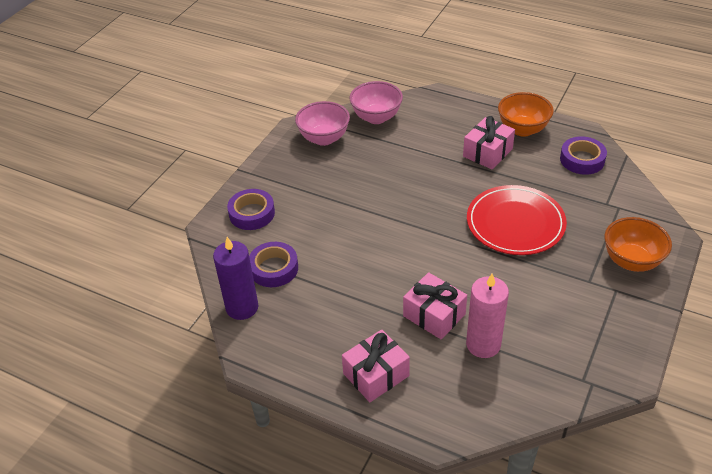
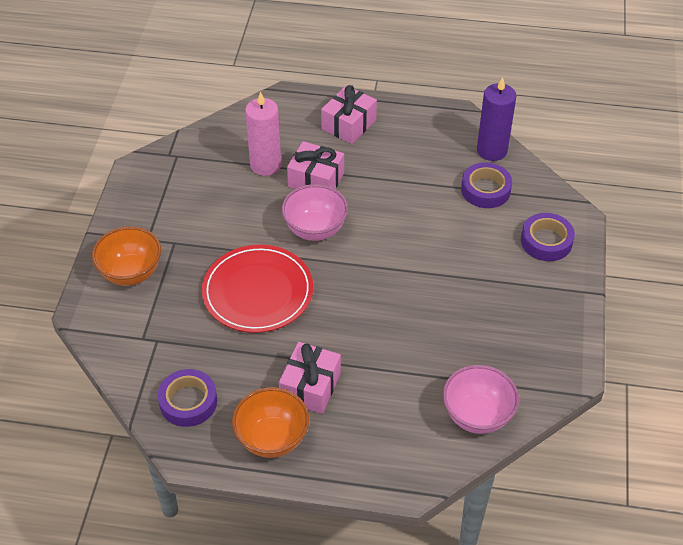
camera: 160 degrees right, 5 degrees up
(324, 138) = (527, 363): pink bowl -> pink bowl (315, 229)

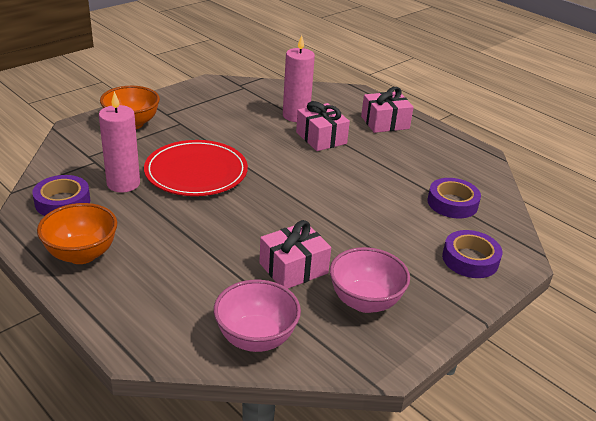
camera: 35 degrees right, 15 degrees down
(213, 347) = (123, 183): none -> pink candle
(310, 387) = (153, 241): pink gift -> pink gift (293, 268)
(315, 229) = (284, 161): pink bowl -> pink bowl (365, 301)
(492, 150) = (487, 184): purple candle -> none

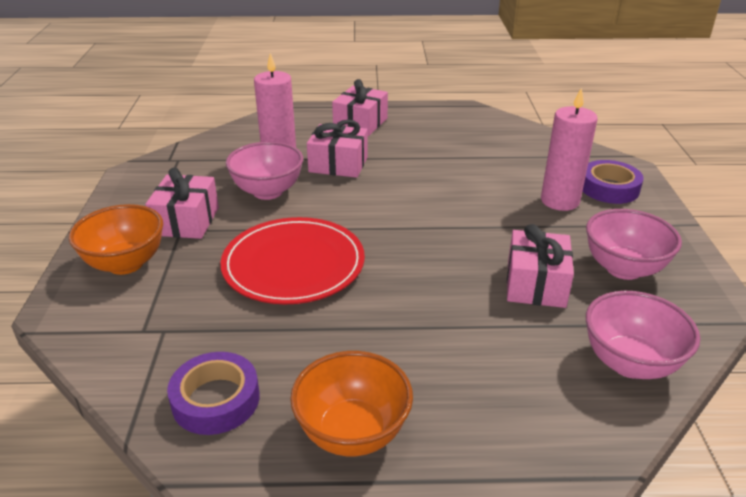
camera: 45 degrees left, 0 degrees up
(123, 183) = (244, 328): pink candle -> pink candle (560, 201)
(190, 120) = (186, 221): none -> pink gift
(254, 130) = (268, 191): none -> pink bowl
(452, 203) = (522, 156): purple tape -> none

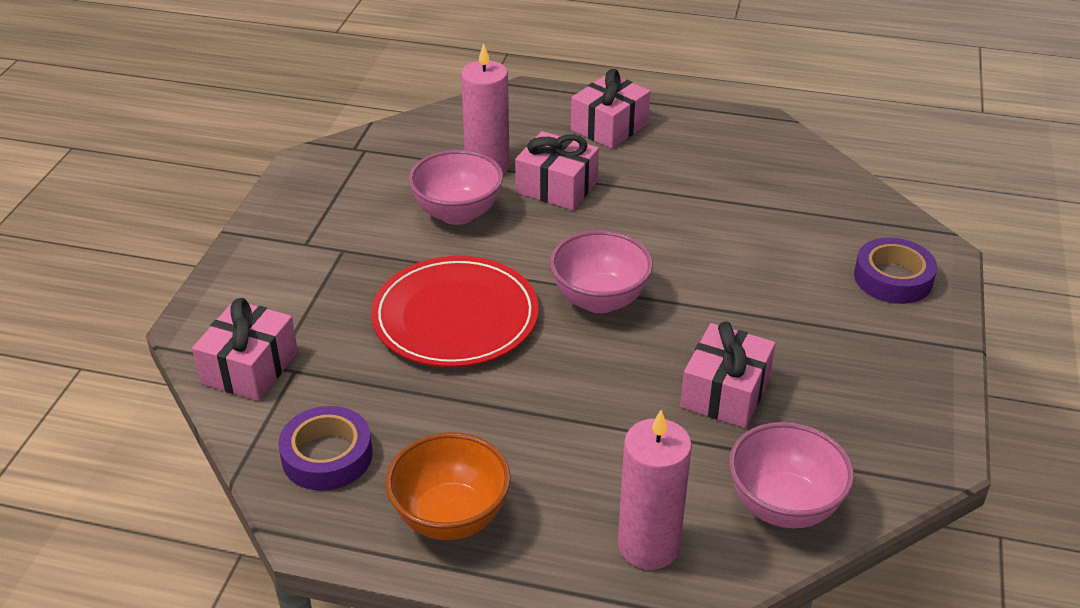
camera: 15 degrees right, 5 degrees up
(125, 264) = (273, 283): orange bowl -> none
(186, 221) = (352, 239): pink gift -> pink gift (250, 367)
(560, 201) = (816, 286): pink candle -> pink candle (648, 545)
(623, 268) = (844, 392): pink bowl -> pink bowl (599, 300)

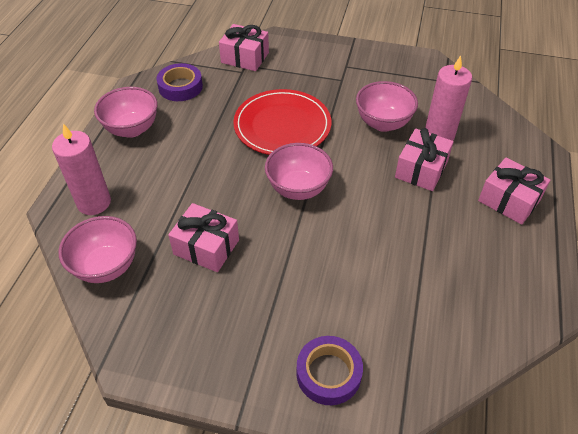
camera: 90 degrees right, 10 degrees up
(450, 517) = (132, 129): orange bowl -> pink bowl

